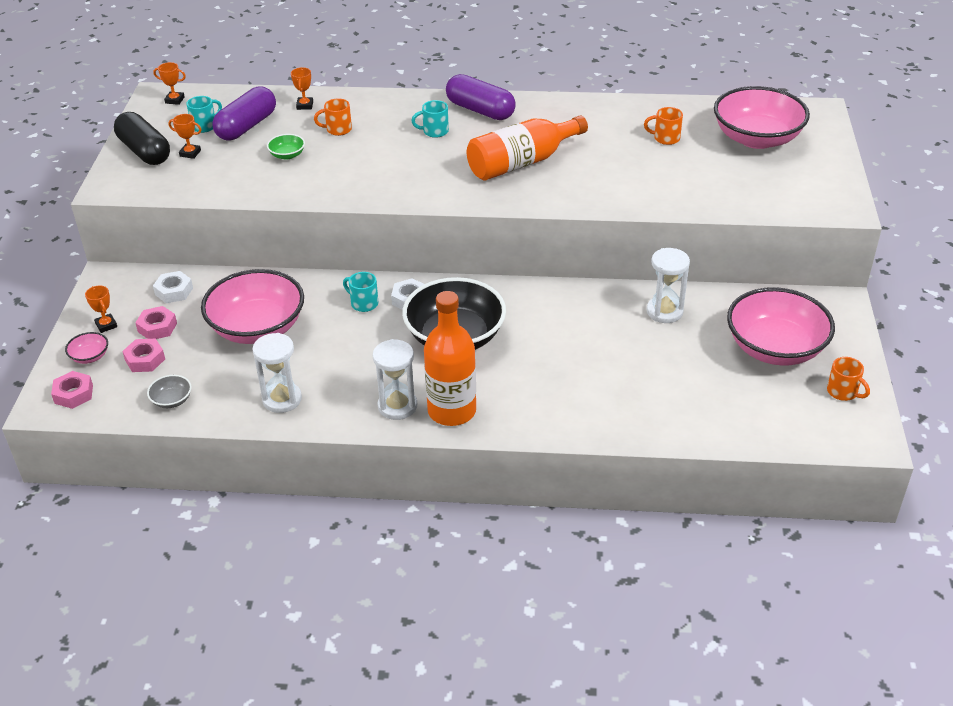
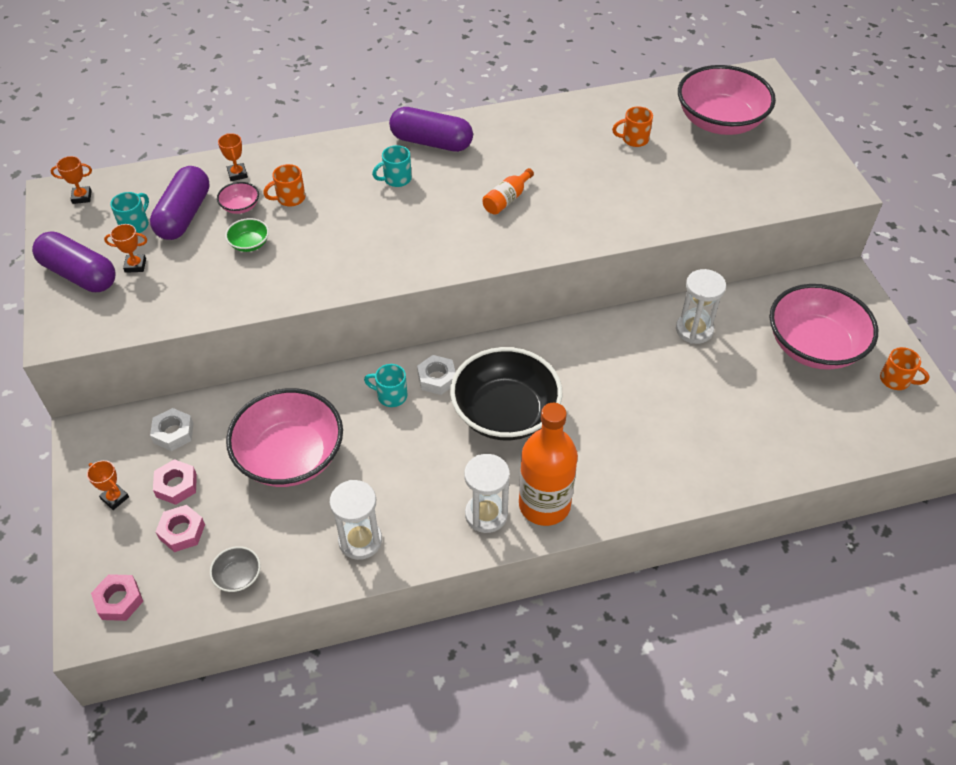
camera: 20 degrees left, 10 degrees up
(90, 356) = (115, 545): pink bowl -> pink bowl (240, 206)
(144, 151) = (79, 274): black capsule -> purple capsule
(522, 162) = (507, 199): orange bottle -> orange bottle, size x0.48

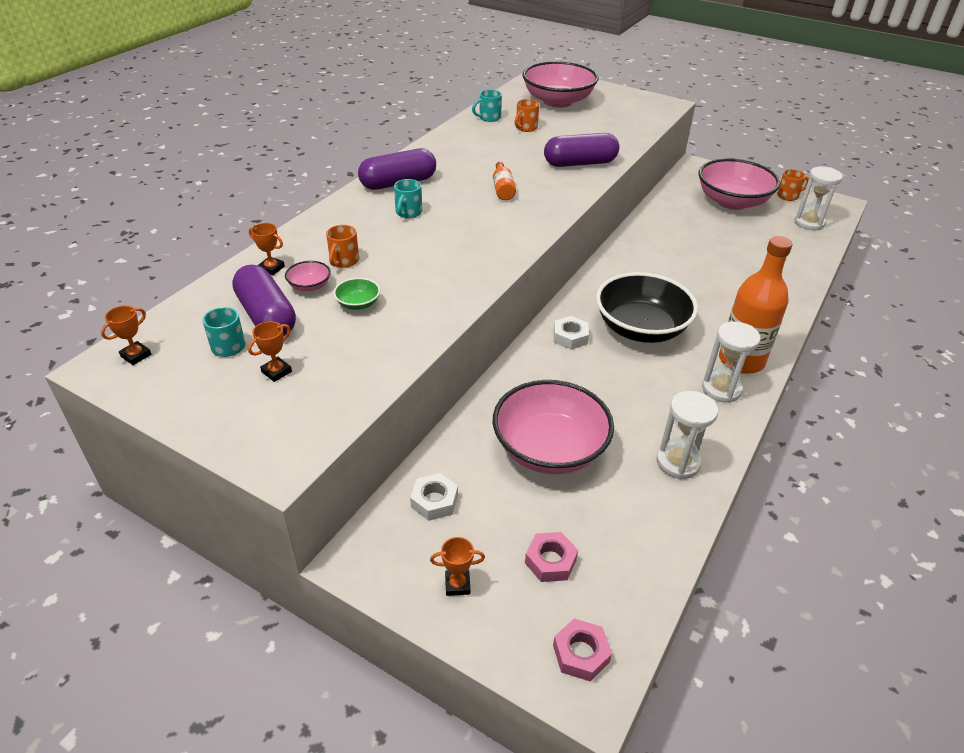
camera: 45 degrees left, 10 degrees down
(79, 274) = (228, 409): purple capsule -> purple capsule (580, 163)
(176, 485) = (495, 534): pink nut -> none
(238, 576) = (639, 554): grey bowl -> none
(391, 395) = (557, 366): turquoise mug -> turquoise mug (489, 118)
(694, 330) = (667, 226): white hourglass -> white hourglass (809, 223)

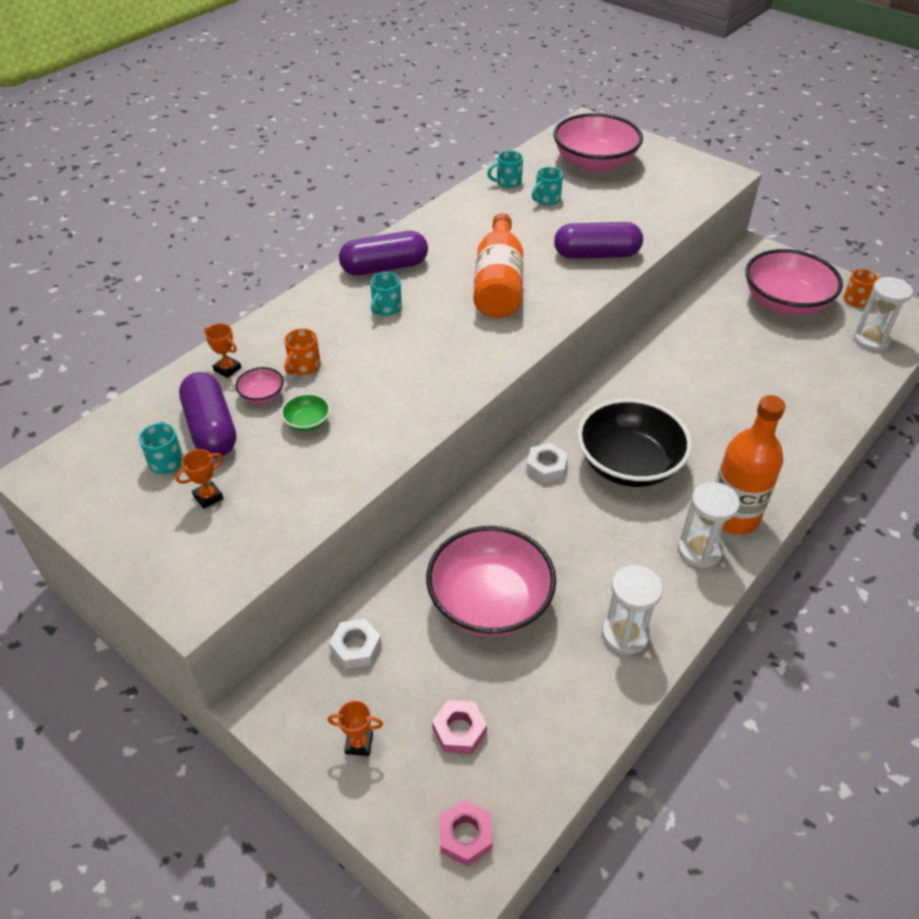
camera: 10 degrees right, 5 degrees up
(136, 355) = (75, 463): orange trophy -> none
(503, 189) = (498, 284): orange bottle -> orange bottle, size x2.09
(525, 128) = (546, 200): orange mug -> turquoise mug

